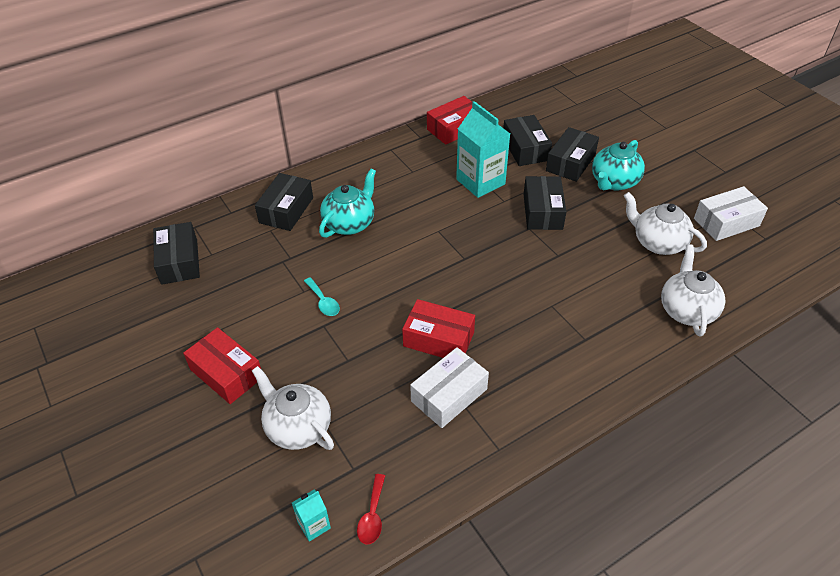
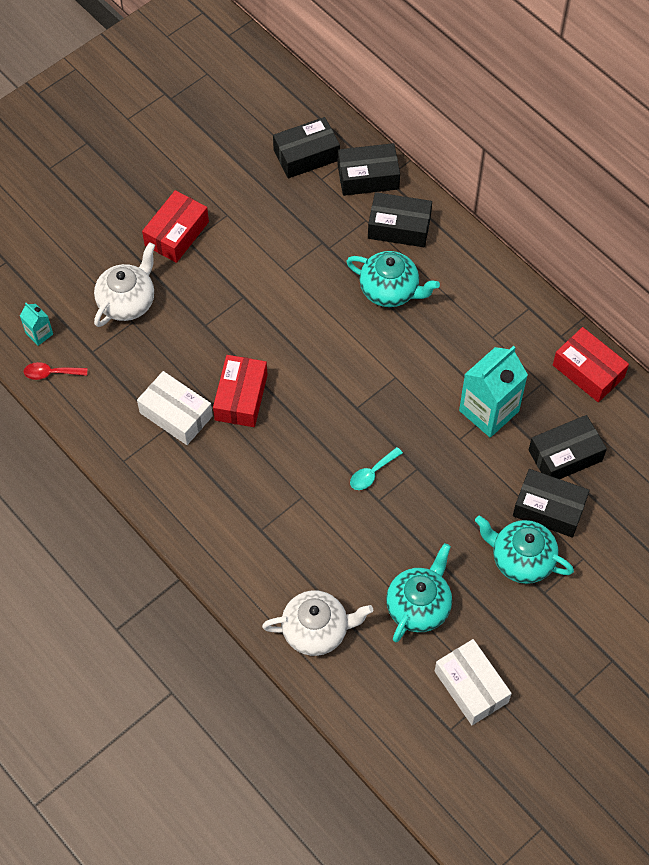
camera: 80 degrees right, 15 degrees up
(323, 302) = (273, 290): turquoise spoon -> turquoise spoon (372, 473)
(542, 211) = (449, 481): black box -> black box (368, 177)
(658, 243) = (419, 606): white teapot -> turquoise teapot

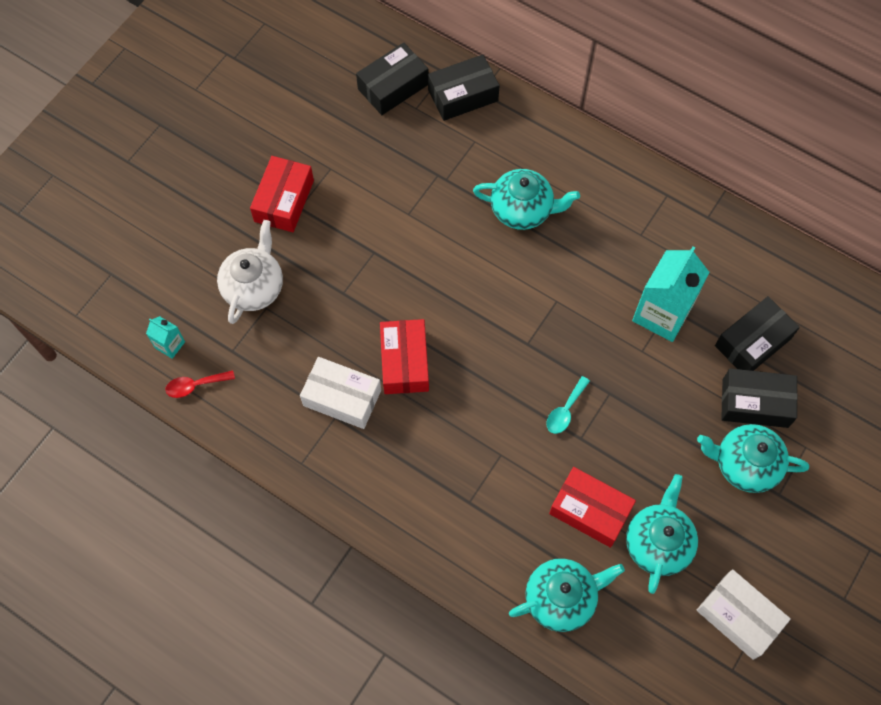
camera: 15 degrees left, 5 degrees up
(316, 630) = (561, 598): white teapot -> turquoise teapot
(399, 227) = (510, 141): black box -> none
(588, 371) = (747, 247): red box -> red box (590, 511)

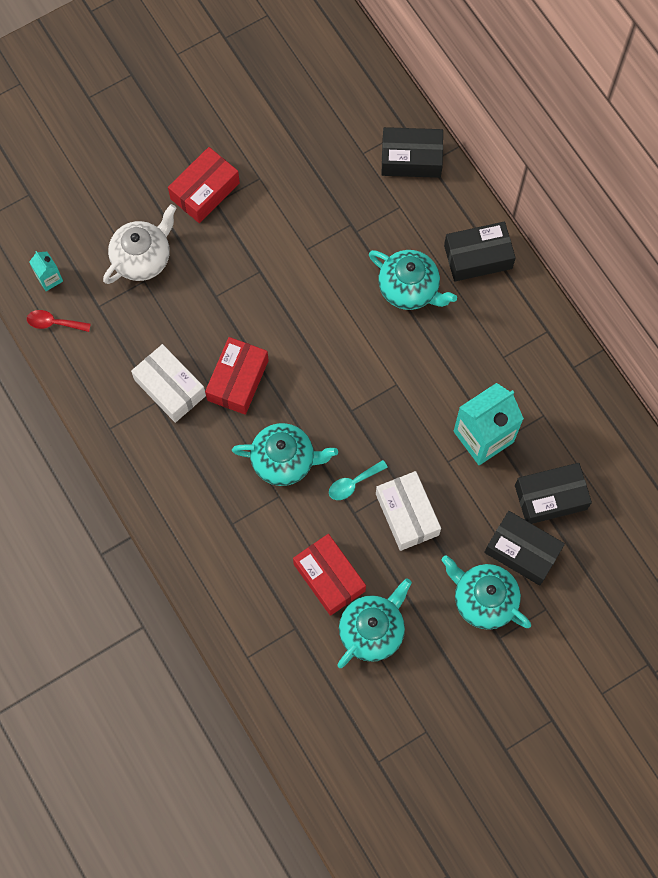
camera: 25 degrees right, 5 degrees up
(393, 87) = (352, 124): black box -> black box (478, 257)
(561, 598) = (267, 638): turquoise teapot -> turquoise teapot (284, 460)
(739, 617) = (407, 722): white box -> white box (407, 514)

